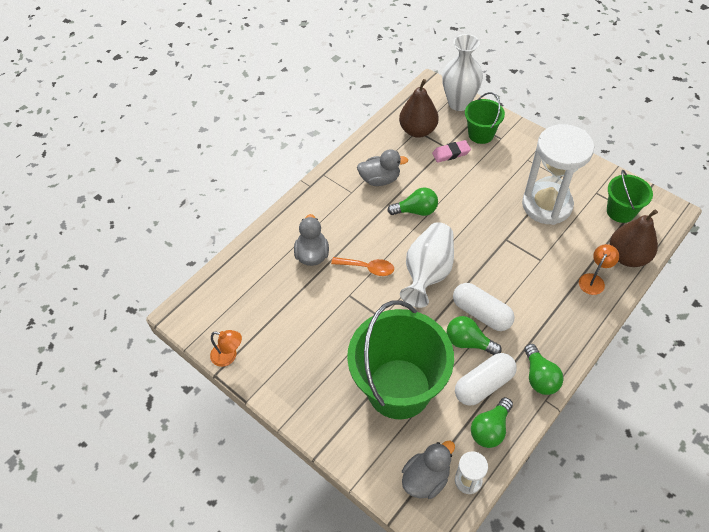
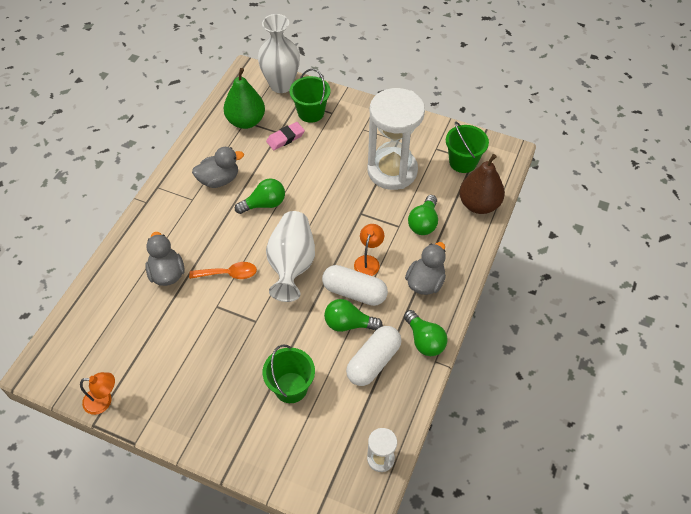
camera: 20 degrees left, 0 degrees up
(399, 388) = (291, 387): green bucket -> green bucket, size x0.50
(418, 130) = (246, 121): brown pear -> green pear
(426, 478) = (339, 468): grey duck -> grey duck (425, 282)
(490, 429) = (390, 403): green light bulb -> green light bulb (423, 223)
(594, 280) = (453, 234): orange lamp -> orange lamp (368, 261)

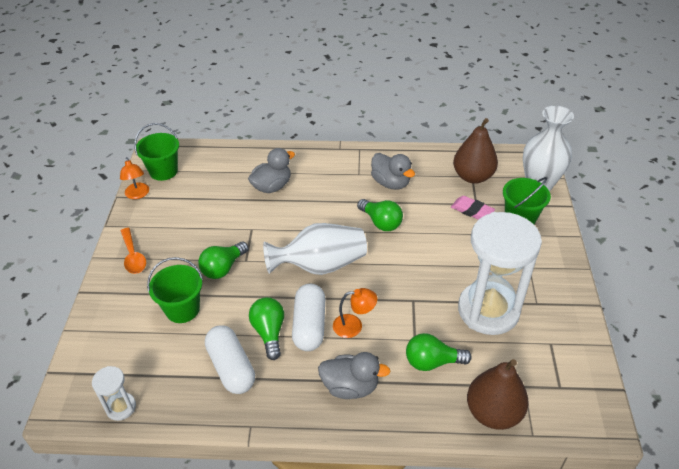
camera: 70 degrees right, 10 degrees down
(229, 274) = (289, 225): orange spoon -> orange spoon (133, 256)
(246, 121) = (472, 177): green pear -> brown pear
(373, 362) = (231, 367): white capsule -> white capsule turned 45 degrees clockwise
(424, 340) = (273, 408): green light bulb -> green light bulb (223, 268)
(463, 162) = (548, 377): green bucket -> green bucket (163, 171)

